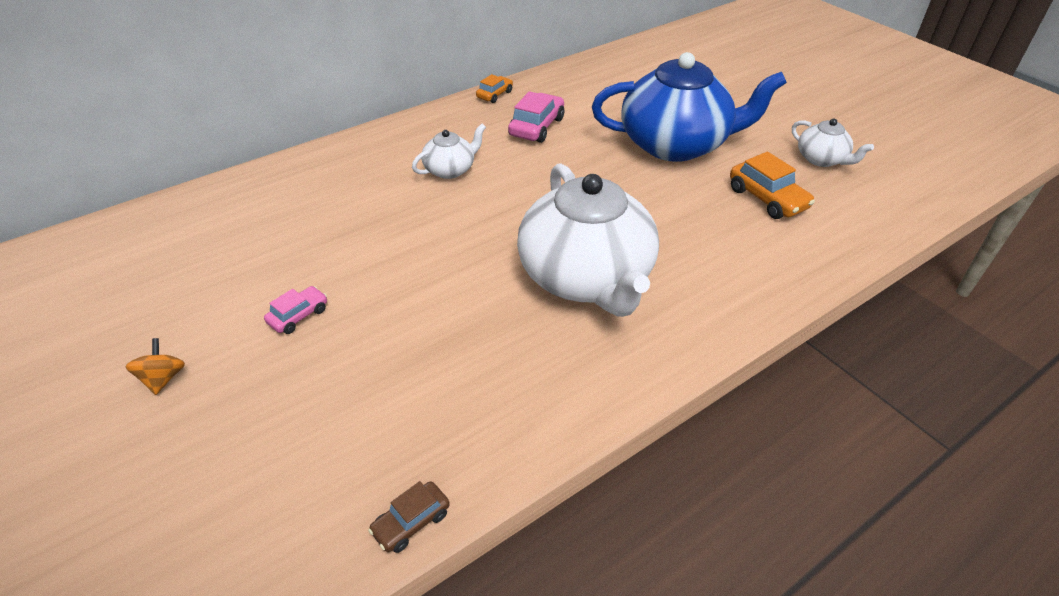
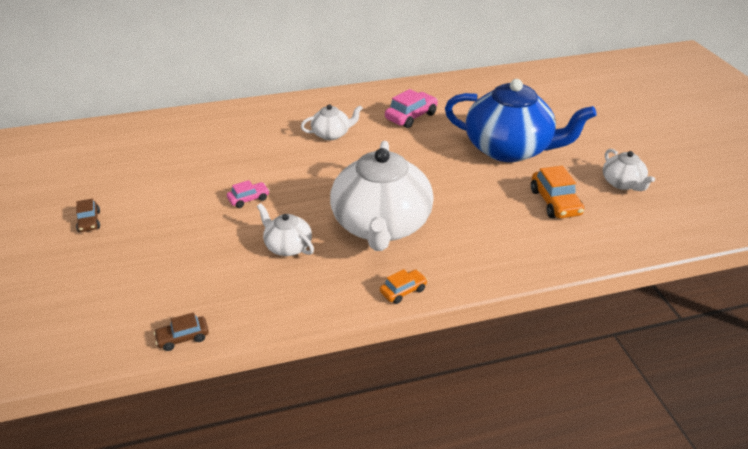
camera: 20 degrees right, 5 degrees down
(163, 378) = (89, 221): orange spinning top -> brown car
(298, 316) = (183, 205): pink car -> pink car (248, 199)
(482, 338) = (287, 246): none -> white teapot
(494, 95) = (394, 88): orange car -> orange car (403, 291)

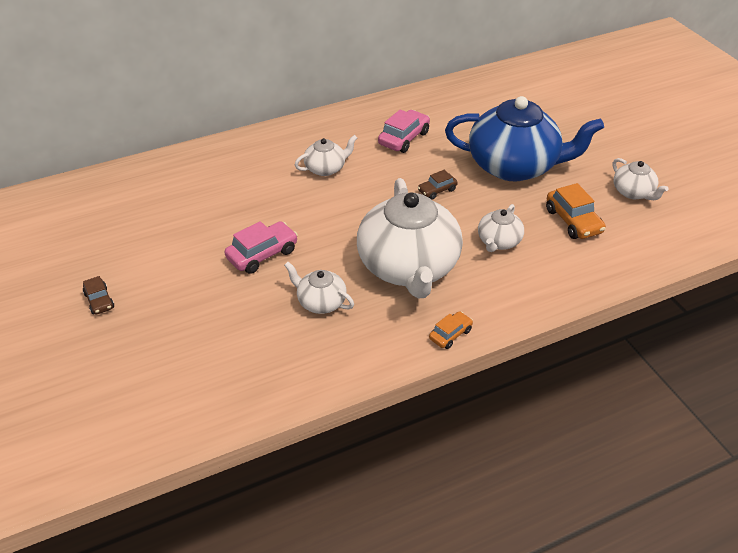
camera: 10 degrees left, 5 degrees up
(183, 337) = (248, 413): brown car -> brown car (437, 190)
(248, 199) = (262, 254): pink car -> pink car, size x1.66
(475, 212) = (498, 241): none -> white teapot

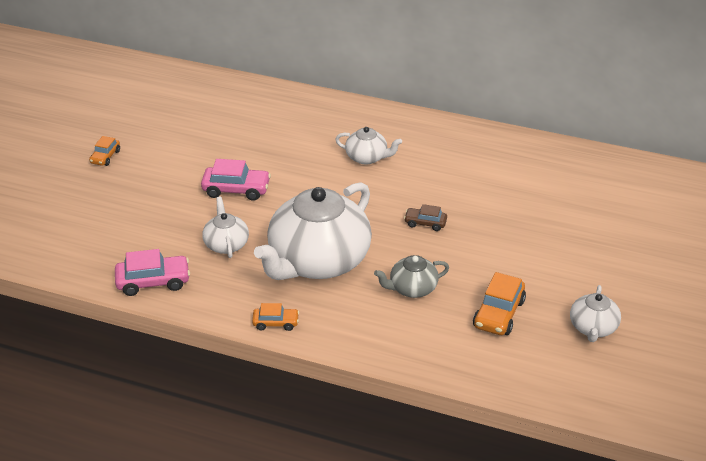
camera: 45 degrees right, 5 degrees down
(99, 301) = (105, 157): brown car -> orange car
(404, 138) = (462, 169): pink car -> pink car (153, 282)
(498, 241) = (412, 288): white teapot -> grey teapot
(514, 166) = (520, 244): blue teapot -> none

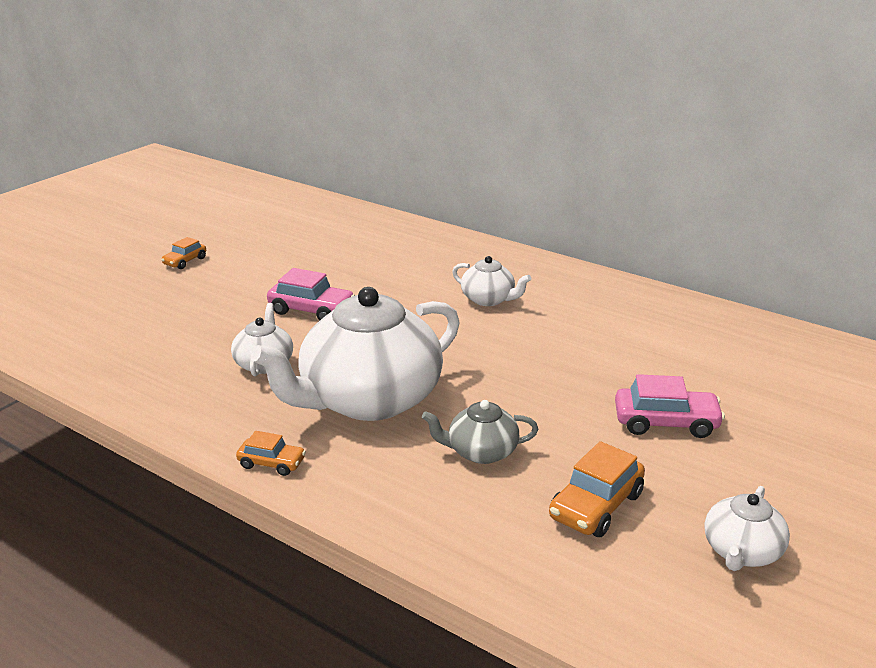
camera: 15 degrees right, 10 degrees down
(153, 282) = (149, 390): pink car -> pink car (666, 422)
(425, 223) = (533, 378): brown car -> none

